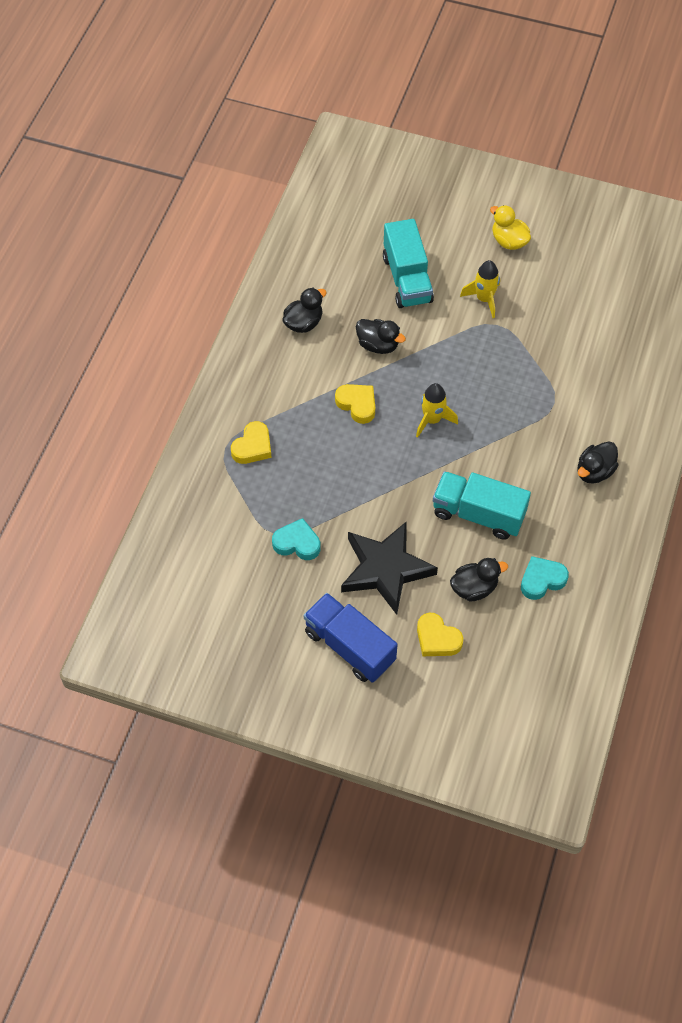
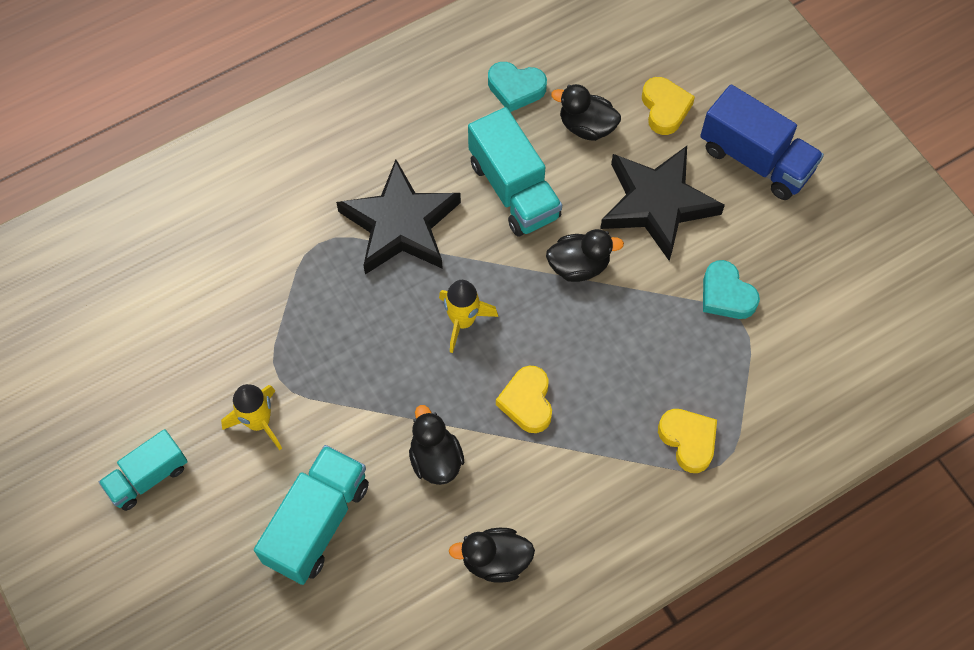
camera: 140 degrees left, 5 degrees up
(253, 447) = (688, 440): yellow heart -> yellow heart turned 75 degrees clockwise
(349, 646) = (755, 159): blue truck -> blue truck turned 45 degrees counterclockwise
(509, 241) = (148, 477): yellow duck -> turquoise truck
(521, 446) = (400, 224): none -> black star
(594, 471) = (357, 146): black duck -> black duck (579, 266)

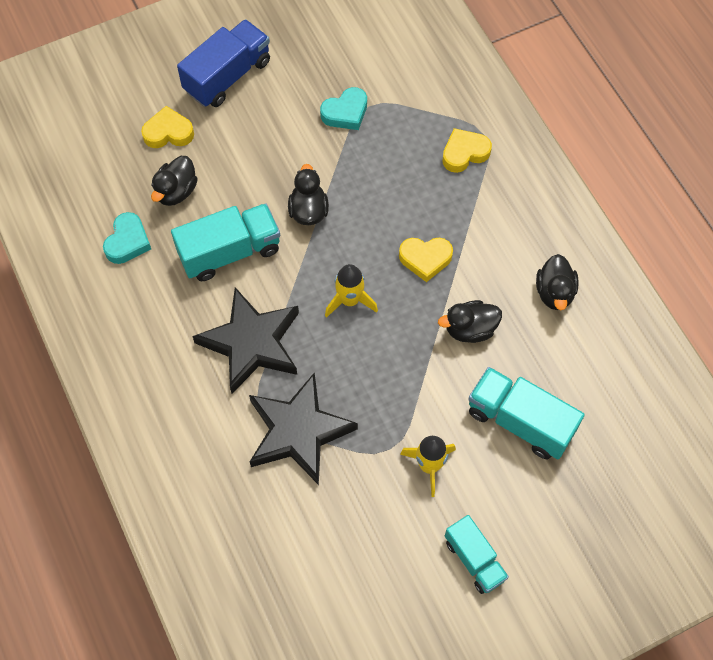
camera: 85 degrees left, 0 degrees up
(657, 204) = (258, 149): black star -> black star (298, 431)

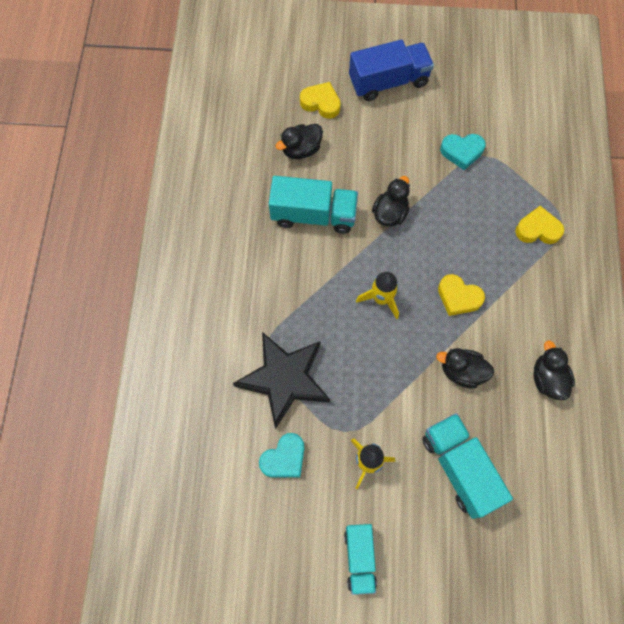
camera: 30 degrees right, 5 degrees up
(128, 242) = (245, 169): turquoise heart -> turquoise heart (284, 458)
(251, 343) = (289, 292): black star -> none
(554, 292) = (547, 379): black duck -> black duck turned 135 degrees clockwise

